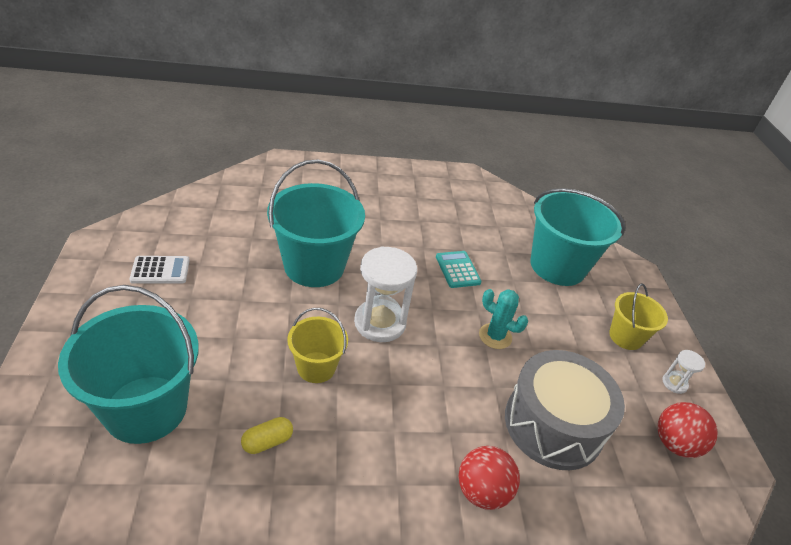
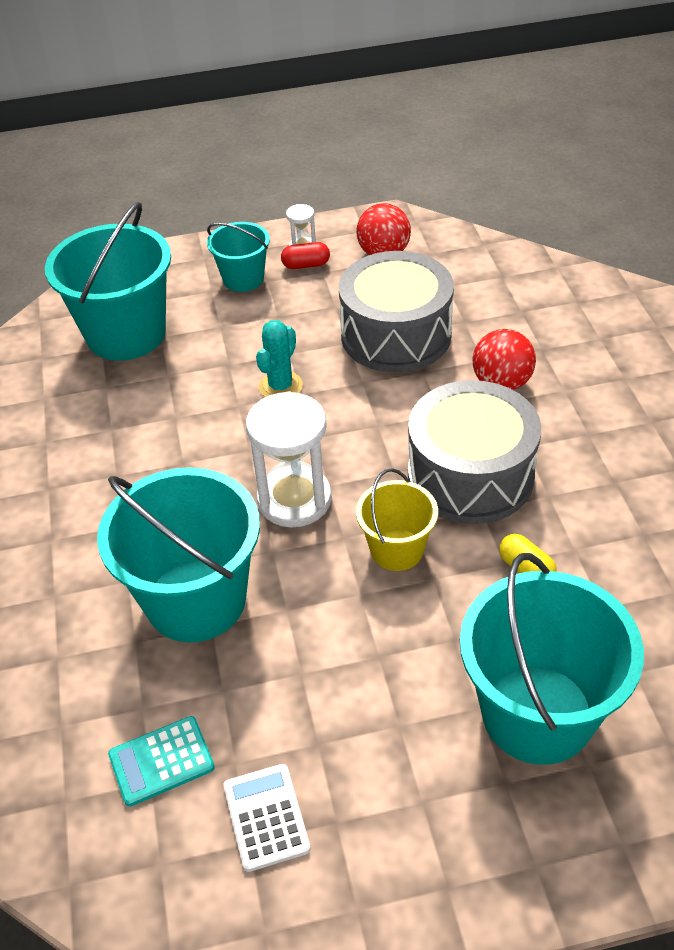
camera: 90 degrees left, 5 degrees up
(374, 433) = (470, 475): none -> grey drum
(457, 270) = (160, 432): turquoise calculator -> turquoise calculator (161, 761)
(625, 337) = (243, 279): yellow bucket -> turquoise bucket
(649, 381) = (306, 265): none -> red capsule

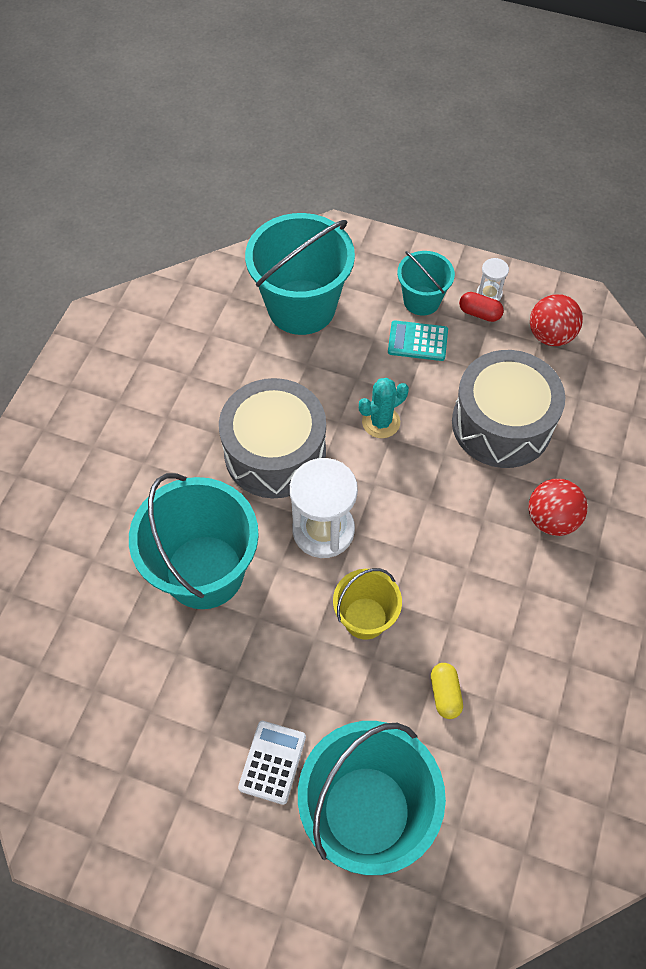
camera: 30 degrees right, 15 degrees up
(161, 761) = (108, 680): turquoise calculator -> turquoise calculator (417, 341)
(266, 817) = (144, 763): white calculator -> white calculator (272, 762)
(470, 475) = (464, 588): grey drum -> grey drum (275, 453)

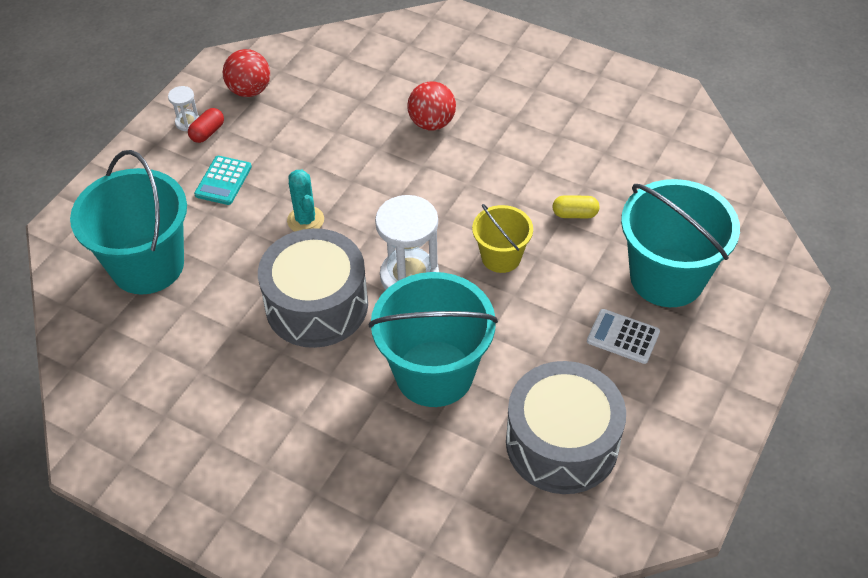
camera: 80 degrees left, 10 degrees down
(421, 300) = (176, 171): turquoise bucket -> none
(501, 424) = (332, 138): grey drum -> grey drum (562, 443)

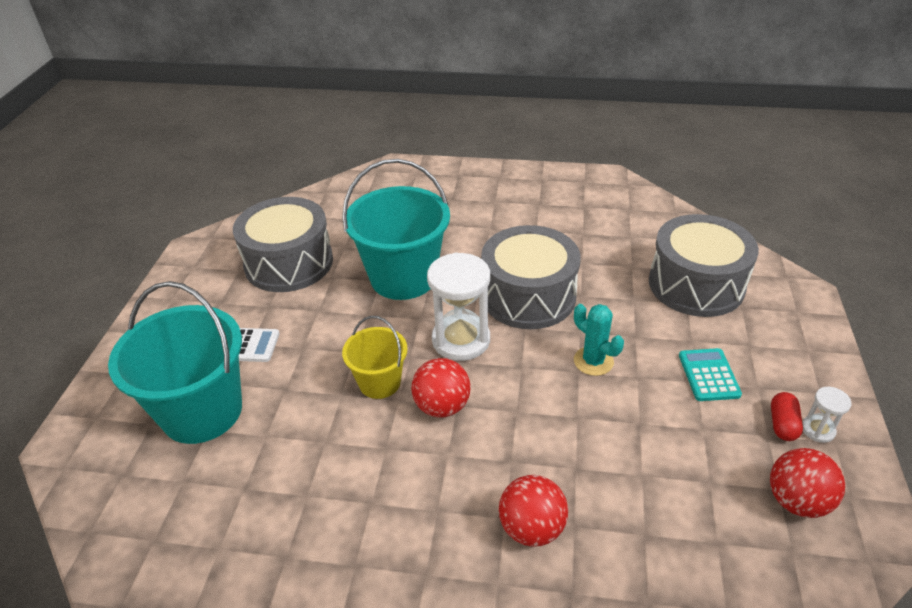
camera: 160 degrees right, 10 degrees down
(147, 265) = (696, 284): turquoise bucket -> grey drum
(455, 220) = (442, 406): none -> red ball
(575, 214) = (311, 453): yellow capsule -> none

